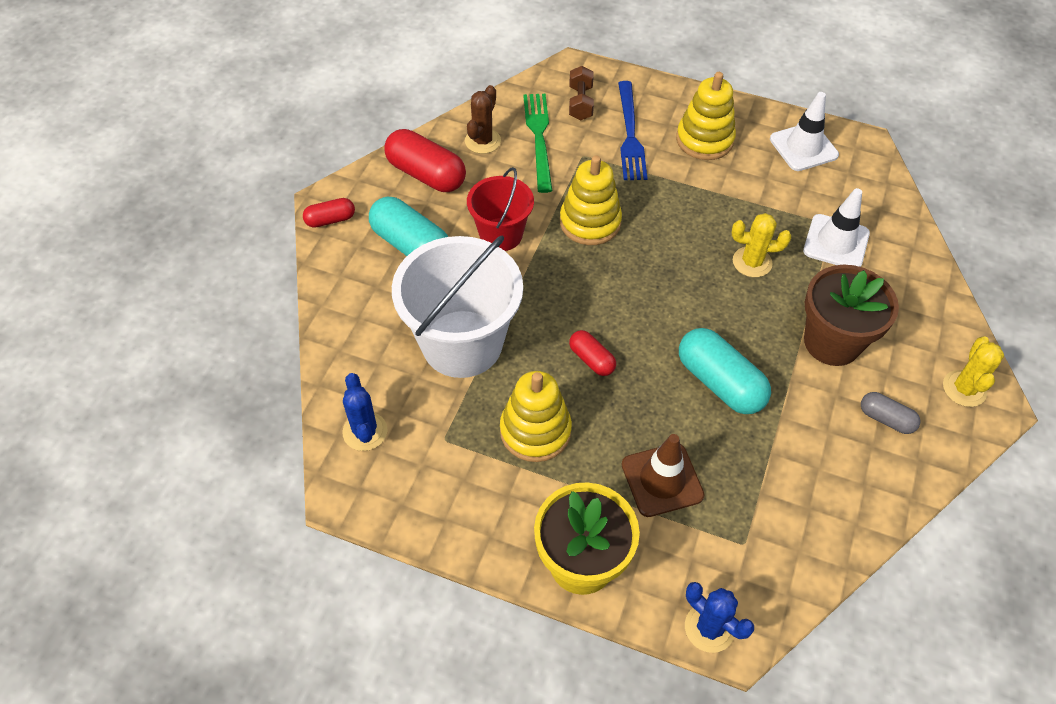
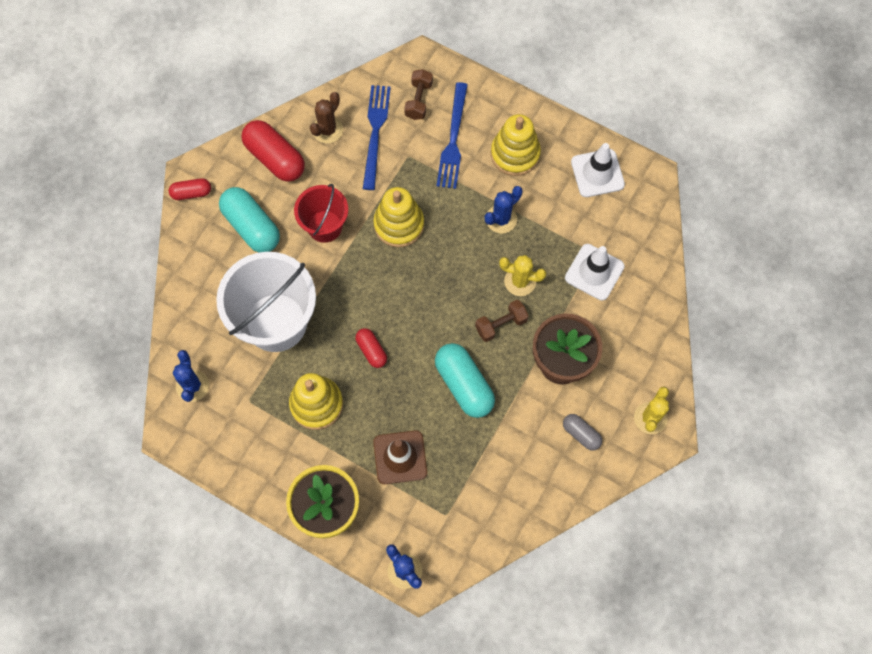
camera: 10 degrees right, 15 degrees up
(539, 138) = (375, 133): green fork -> blue fork
(709, 203) = (501, 219): none -> blue cactus
(744, 310) = (501, 324): none -> brown dumbbell

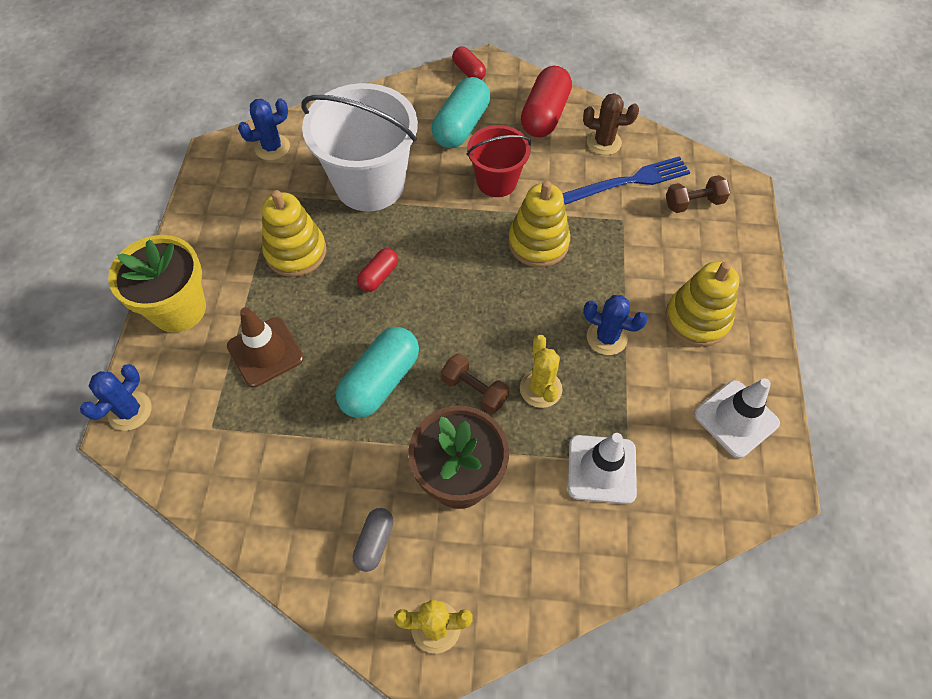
camera: 65 degrees right, 10 degrees down
(453, 140) = (671, 252): blue fork -> none

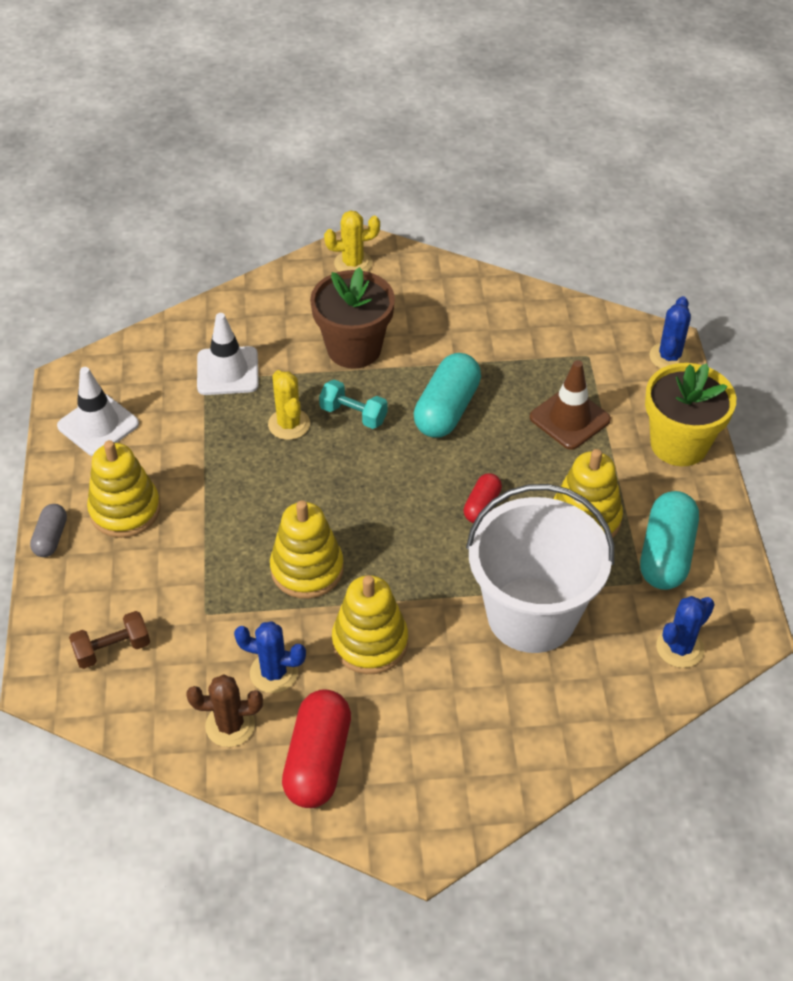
camera: 170 degrees right, 10 degrees down
(374, 542) = (414, 301): grey capsule -> grey capsule (51, 538)
(461, 126) = (435, 722): turquoise capsule -> turquoise capsule (666, 553)
(469, 71) = (446, 828): red capsule -> none
(474, 390) = (353, 414): brown dumbbell -> turquoise dumbbell
(497, 181) = (370, 642): red bucket -> yellow stacking toy
(606, 337) = (224, 478): blue cactus -> blue cactus (274, 672)
(629, 181) = (196, 668): blue fork -> none

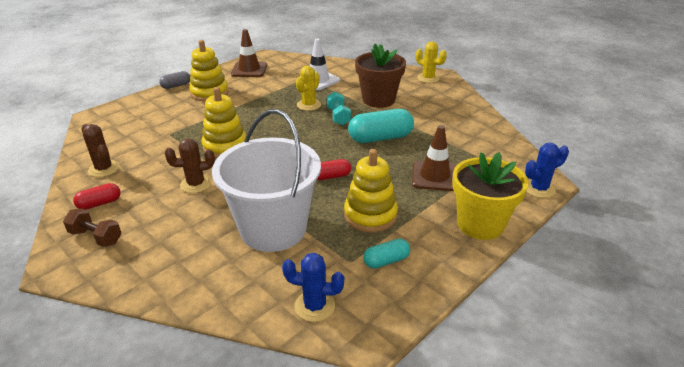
camera: 50 degrees right, 15 degrees down
(98, 425) = (249, 70): white traffic cone -> brown traffic cone
(112, 649) = (126, 122): brown dumbbell -> brown dumbbell (96, 237)
(274, 672) = (149, 166): blue cactus -> none
(318, 760) = (99, 203): red capsule -> red capsule, size x0.55
(370, 642) = (196, 184): yellow stacking toy -> brown cactus
(666, 553) = (386, 261): turquoise capsule -> turquoise capsule, size x0.55

